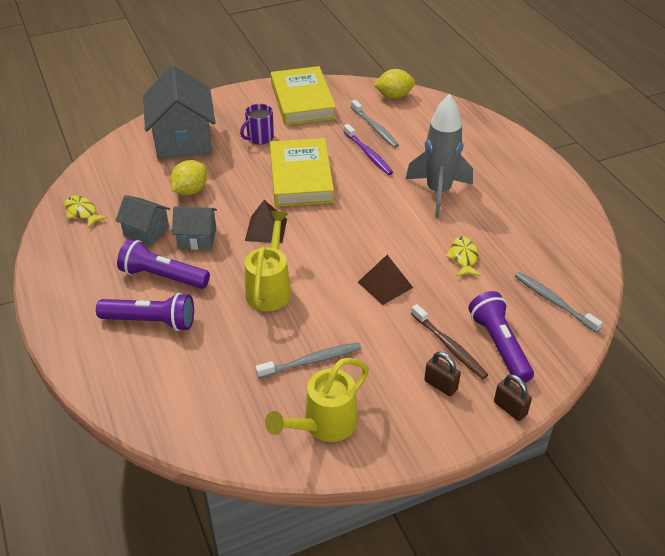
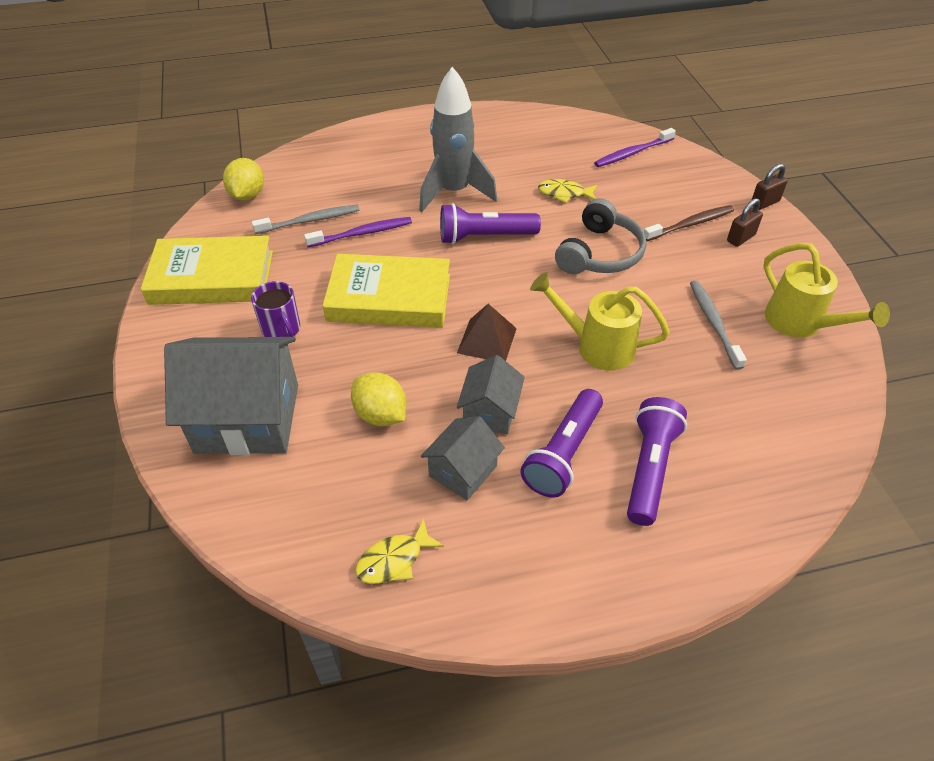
camera: 80 degrees left, 5 degrees up
(385, 284) = (599, 253): brown pyramid -> grey headphones
(499, 345) = (688, 194): purple flashlight -> purple flashlight (484, 237)
(553, 301) = (632, 153): grey toothbrush -> purple toothbrush

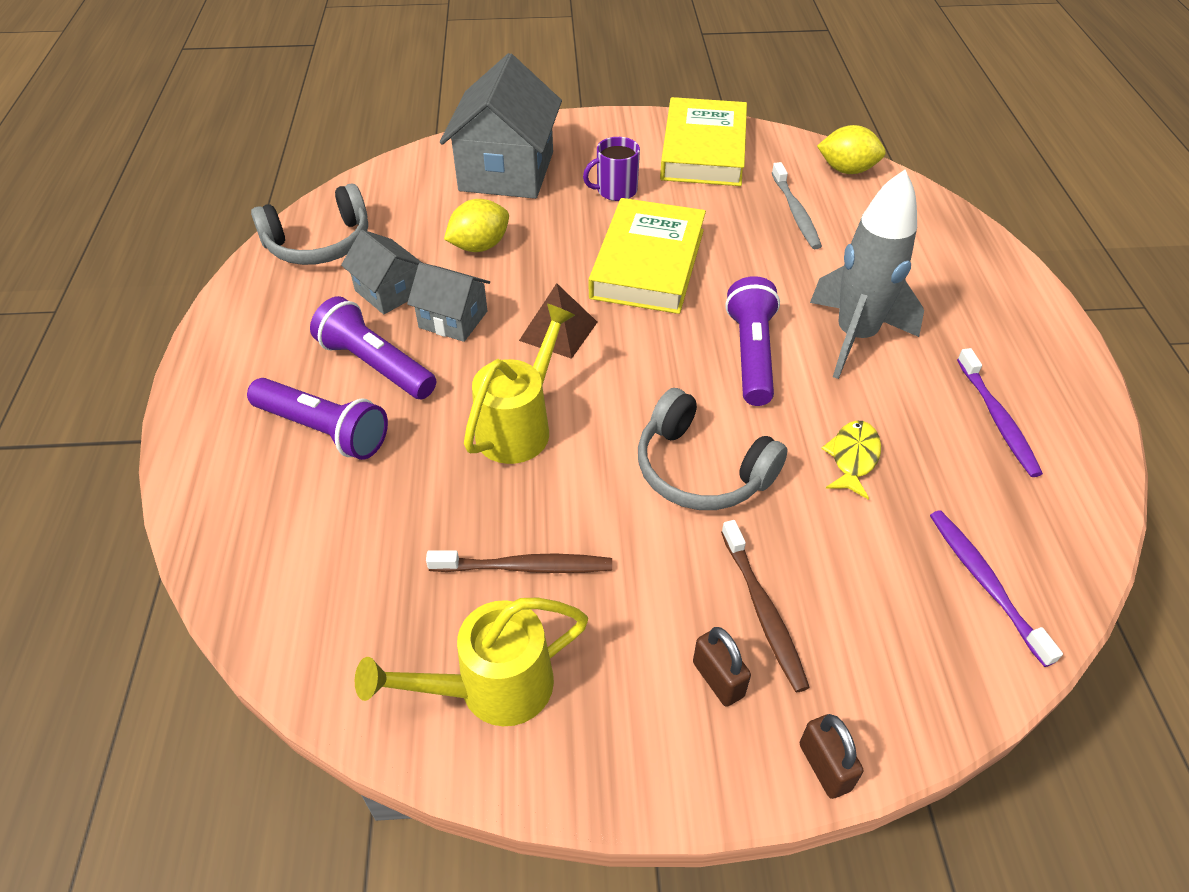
camera: 100 degrees right, 0 degrees up
(362, 233) = (768, 250): purple toothbrush -> purple toothbrush (998, 419)
(394, 560) = (319, 243): yellow fish -> grey headphones
(713, 322) = (526, 567): grey toothbrush -> brown toothbrush

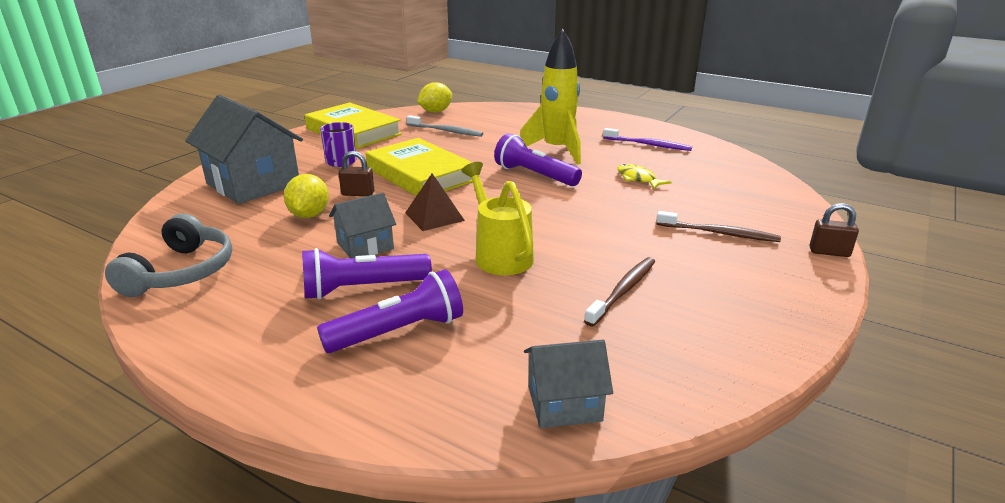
camera: 55 degrees left, 20 degrees down
(389, 292) = (293, 260): grey house -> grey house (564, 403)
(492, 688) = (713, 334): yellow watering can -> none
(701, 469) = (603, 215): grey headphones -> none
(718, 679) = (756, 260): brown padlock -> brown padlock (358, 194)
(855, 337) = (557, 151): grey rocket -> yellow rocket
(984, 582) = (742, 181): purple toothbrush -> none

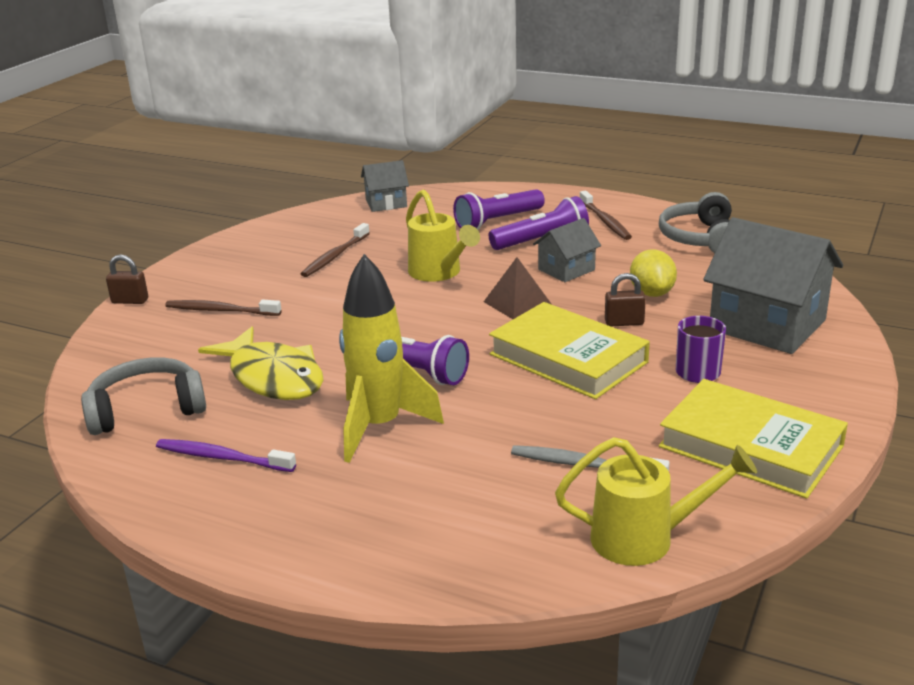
camera: 175 degrees right, 0 degrees up
(257, 314) = (605, 221): none -> brown toothbrush
(435, 111) = (644, 538): yellow lemon -> yellow watering can
(638, 179) = (273, 377): yellow fish -> yellow fish, size x1.98
(717, 168) = (147, 409): none -> grey headphones

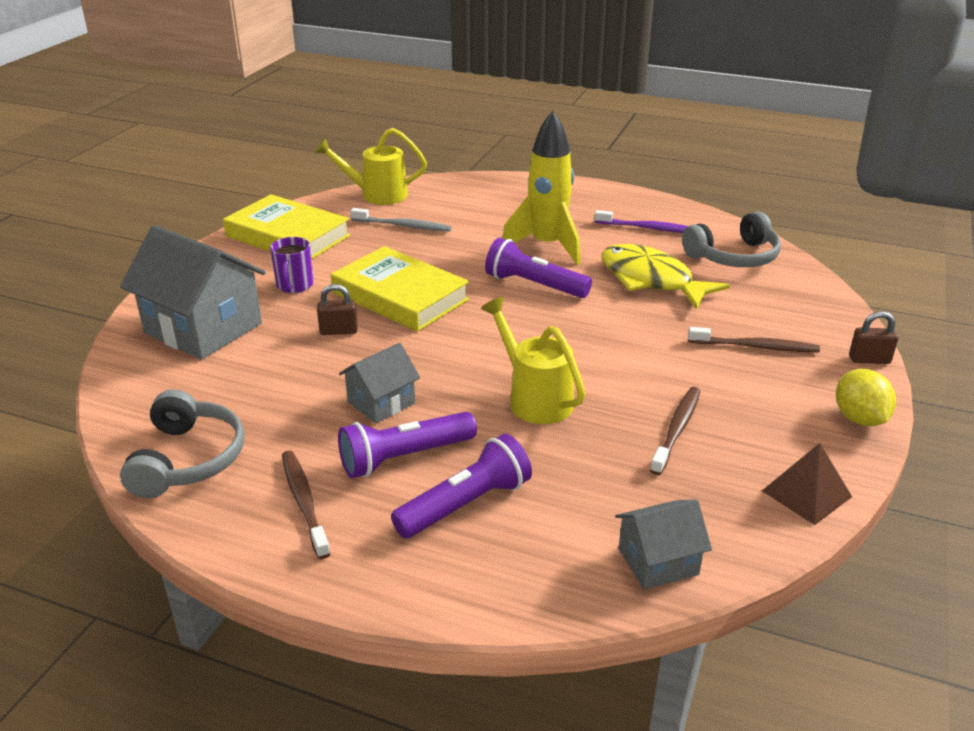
camera: 175 degrees right, 5 degrees up
(517, 303) = (442, 355): brown pyramid -> brown pyramid (806, 493)
(652, 293) = (296, 367): yellow lemon -> yellow lemon (859, 418)

